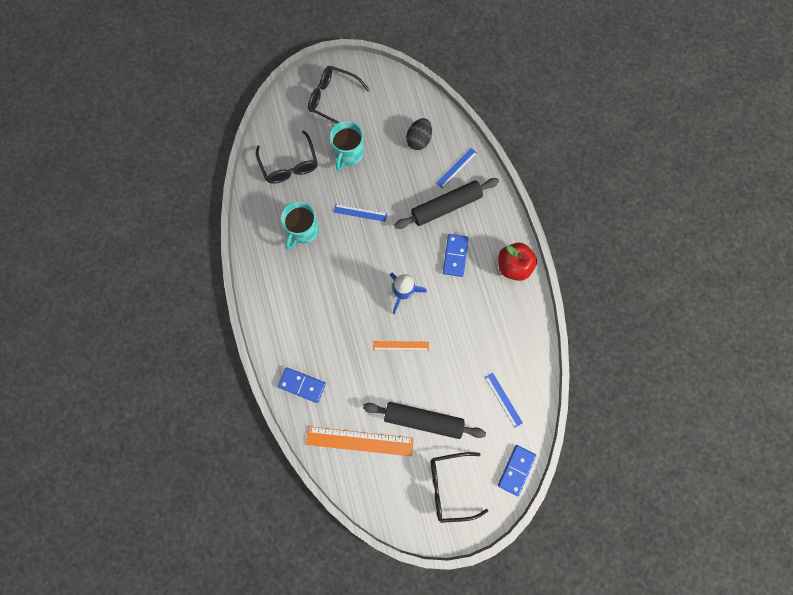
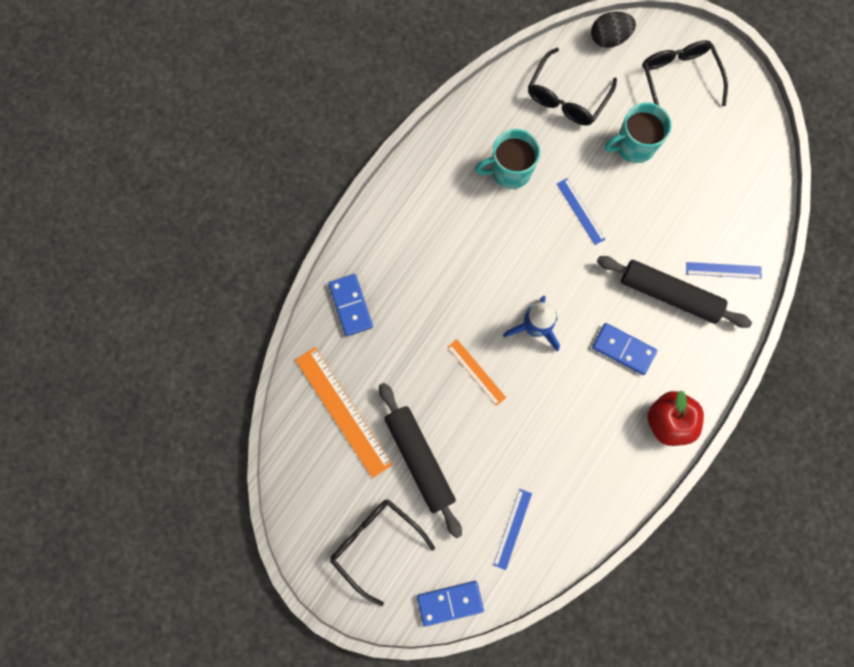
camera: 50 degrees right, 0 degrees up
(419, 140) = (717, 204): black egg -> black egg (609, 38)
(455, 256) = (623, 349): blue domino -> blue domino turned 60 degrees clockwise

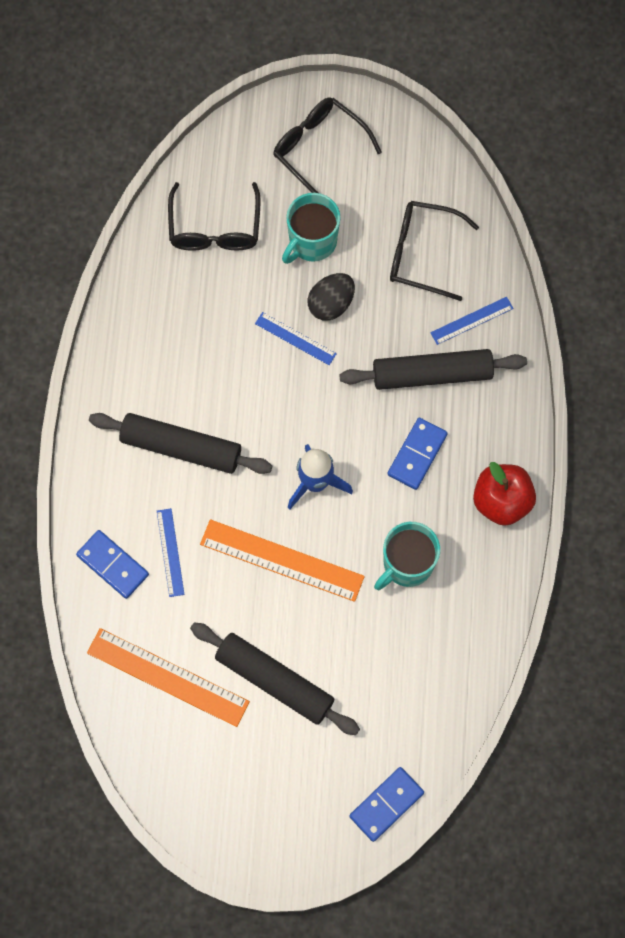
camera: 30 degrees left, 5 degrees down
(376, 544) = (279, 791): black glasses -> black glasses (423, 254)
(449, 246) = (181, 448): none -> black rolling pin
(476, 372) = (282, 560): orange ruler -> orange ruler, size x1.84
(510, 170) = (199, 336): turquoise mug -> turquoise mug (407, 564)
(512, 529) = (407, 695): blue ruler -> blue ruler (170, 552)
(609, 38) = (224, 144): black egg -> black egg (331, 304)
(623, 349) = (417, 454): blue domino -> blue domino turned 60 degrees counterclockwise

